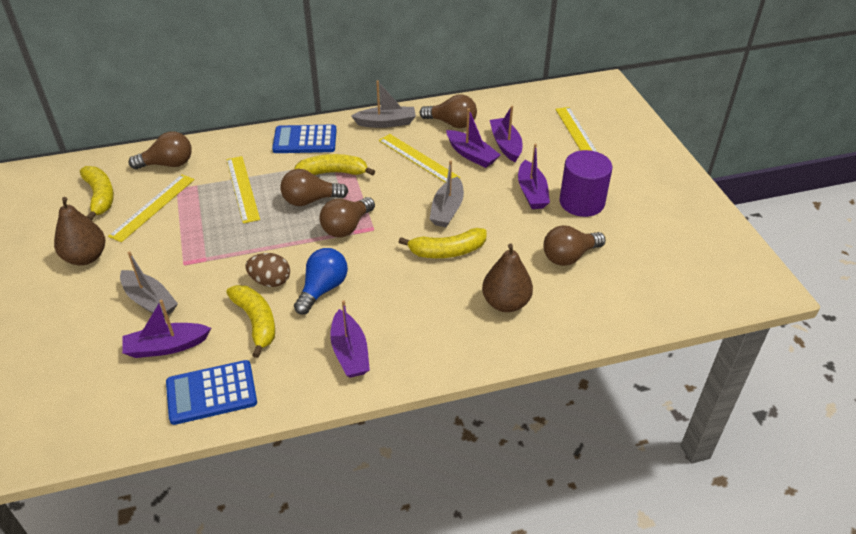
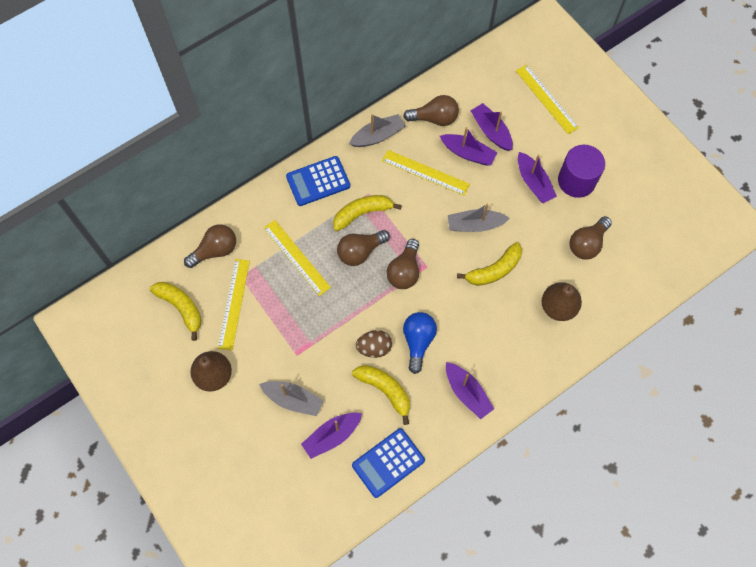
camera: 20 degrees left, 25 degrees up
(447, 210) = (475, 225): grey boat -> grey boat turned 90 degrees clockwise

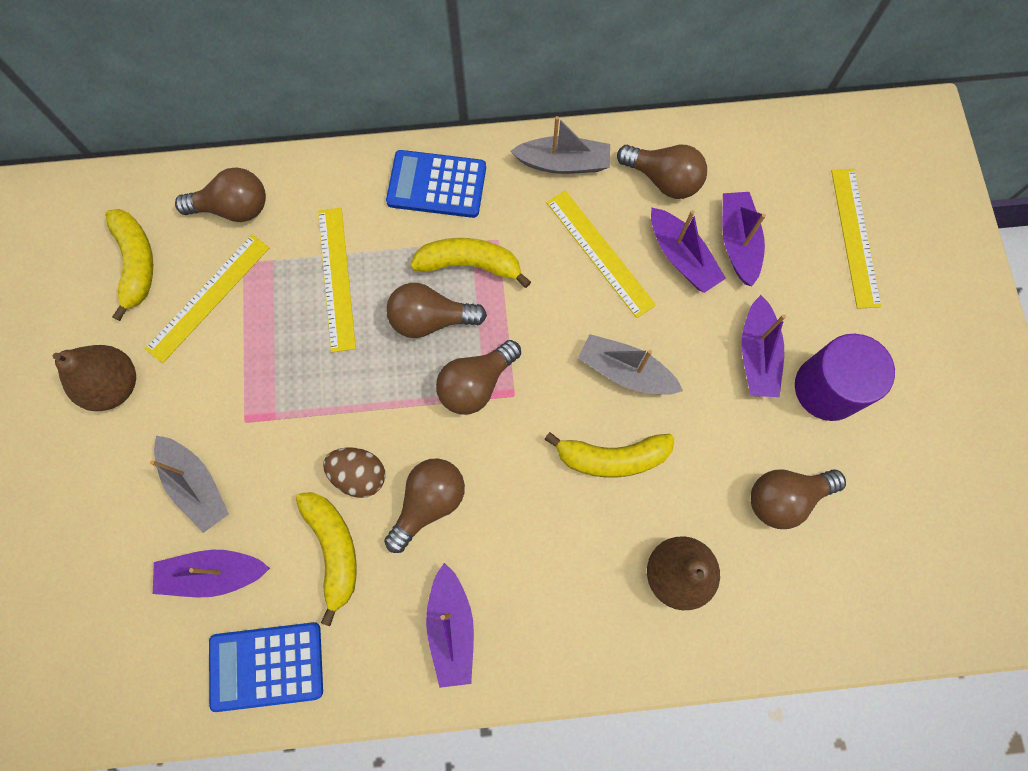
camera: 30 degrees right, 5 degrees up
(418, 341) = (429, 503): blue light bulb -> brown light bulb

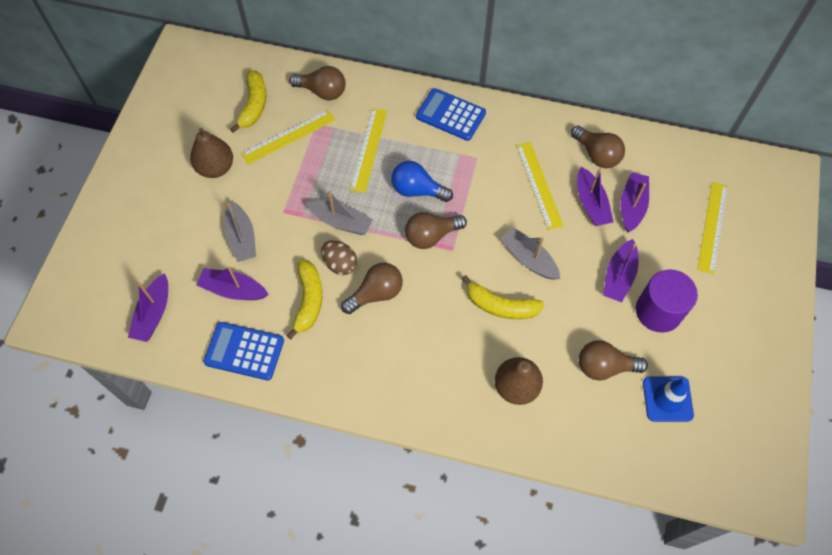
camera: 20 degrees right, 10 degrees down
(431, 319) = (417, 190): brown light bulb -> blue light bulb
(451, 627) = (363, 369): purple boat -> purple boat (154, 314)
(470, 264) = (454, 166): yellow banana -> none
(563, 163) = (535, 126): grey boat -> grey boat (341, 222)
(883, 514) = (667, 399): none -> blue traffic cone

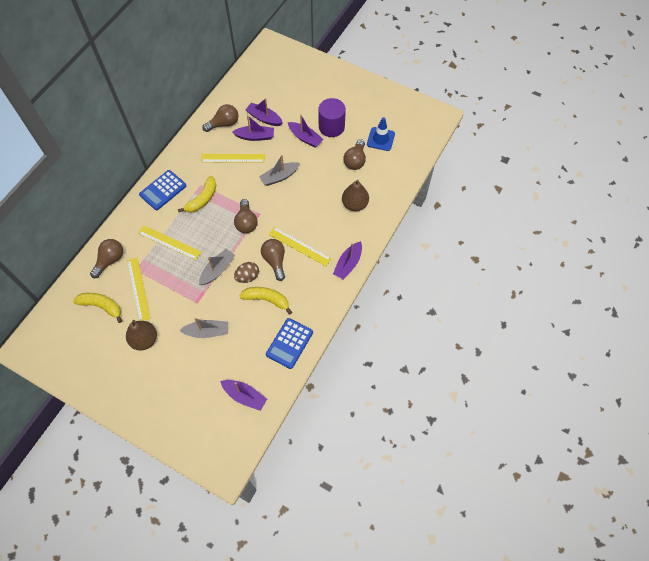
camera: 75 degrees left, 0 degrees up
(233, 290) = (244, 343): purple boat -> purple boat (348, 264)
(417, 190) = (211, 222): blue light bulb -> none
(500, 306) = (304, 199): yellow banana -> yellow banana (202, 199)
(712, 227) = (290, 87): yellow ruler -> yellow ruler (299, 246)

